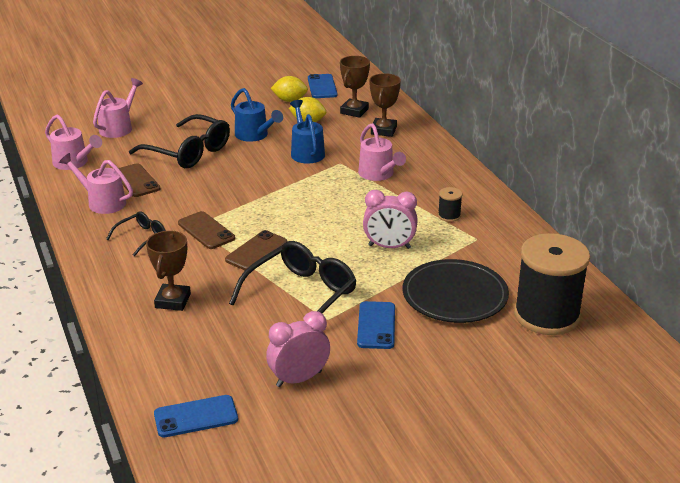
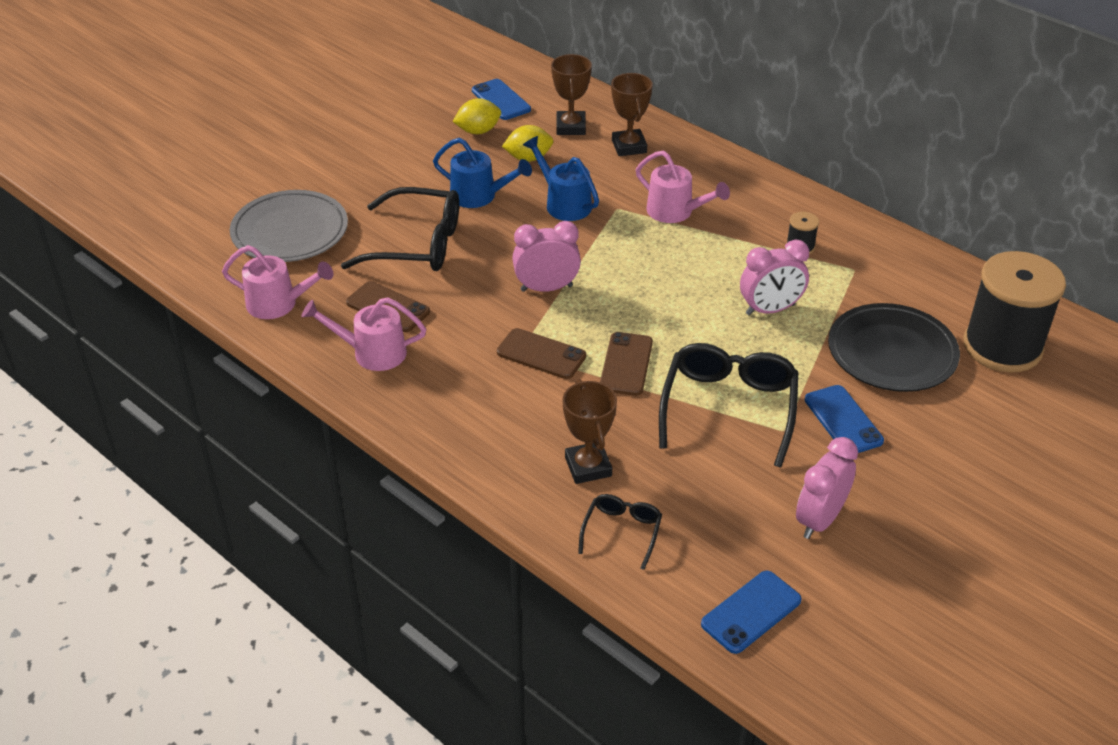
camera: 25 degrees left, 10 degrees up
(119, 127) = (290, 231): pink watering can -> grey plate
(142, 237) = (469, 388): black glasses -> black glasses (622, 531)
(247, 195) = (546, 288): none -> pink clock

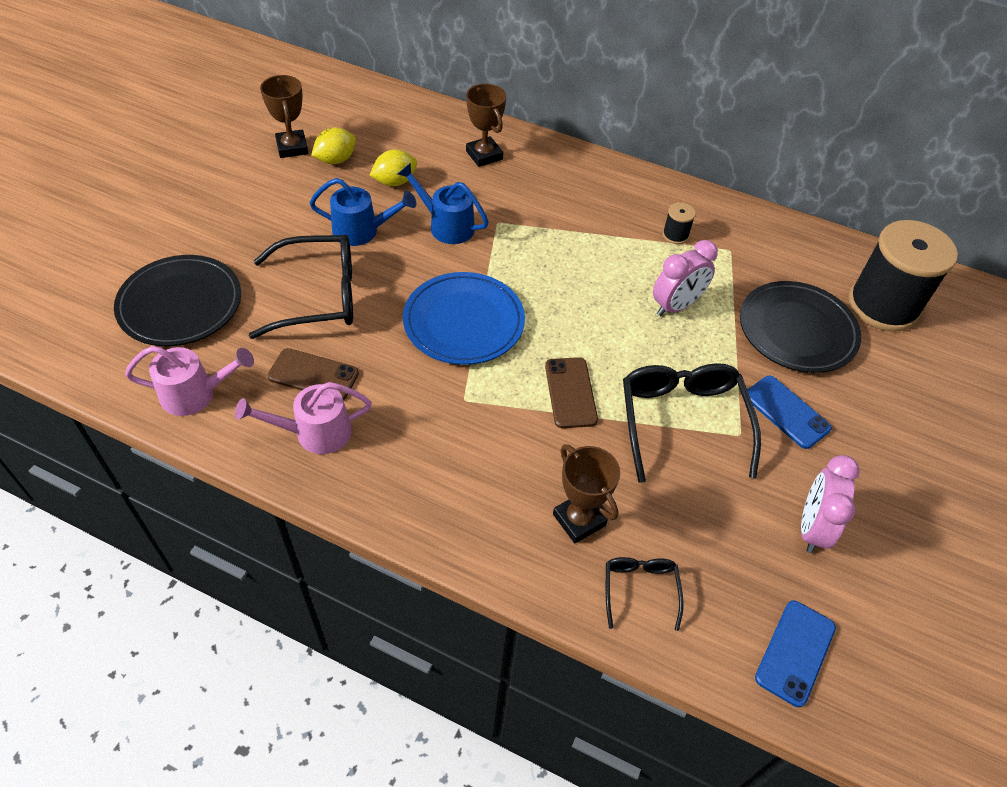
camera: 20 degrees left, 10 degrees up
(290, 231) = (180, 304): grey plate -> black plate
(501, 100) = (346, 123): blue phone -> none
(541, 354) = (486, 398): brown phone -> none
(546, 288) = (464, 322): pink clock -> blue plate
(571, 127) = (423, 143): brown trophy -> brown trophy (292, 147)
(676, 212) = (553, 217): pink watering can -> none

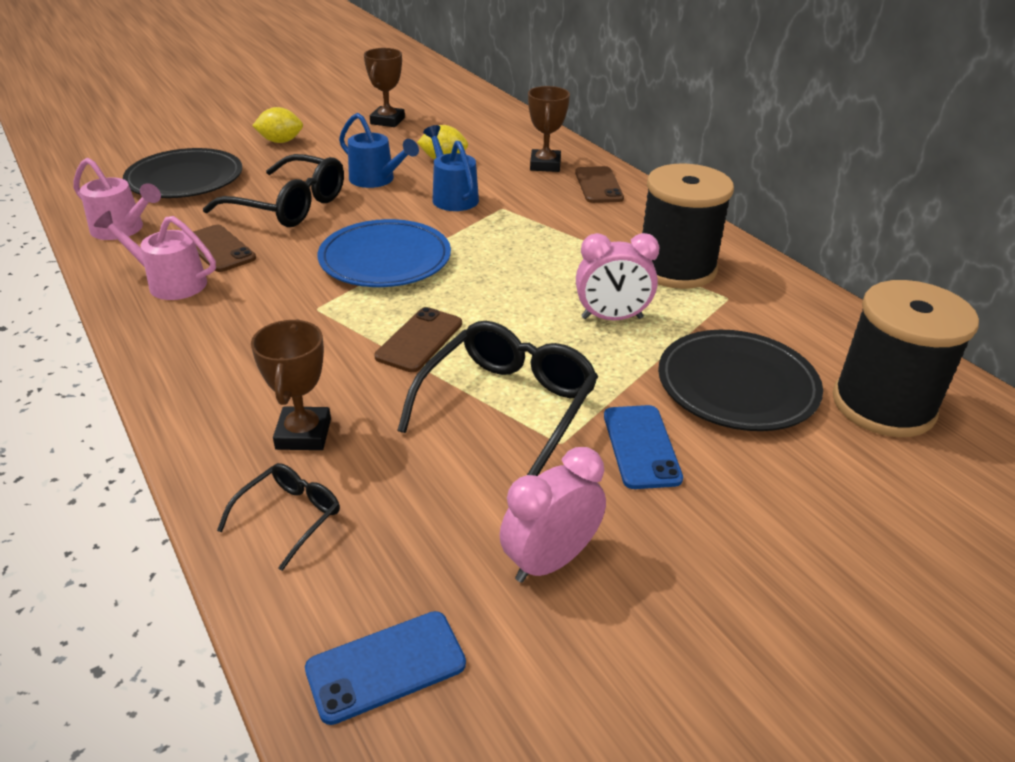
camera: 35 degrees right, 15 degrees down
(336, 160) = (412, 136): yellow lemon -> yellow lemon (280, 141)
(546, 164) = (598, 185): none -> brown phone
(675, 235) = (676, 268): black spool -> black spool, size x2.49

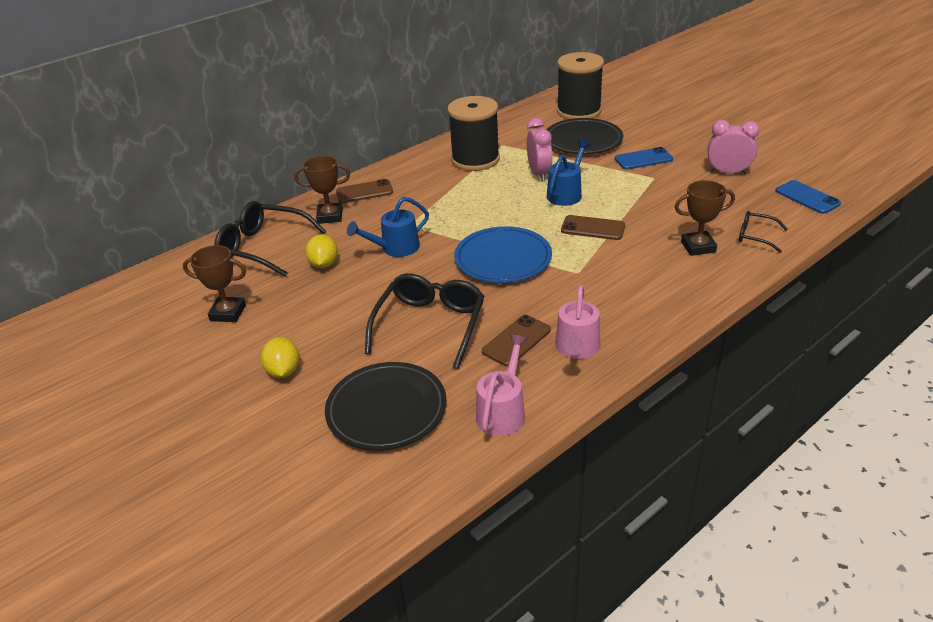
camera: 95 degrees left, 0 degrees up
(377, 180) = (370, 290): blue watering can -> blue watering can (566, 193)
(509, 404) = (634, 193): black glasses -> black glasses (262, 247)
(550, 561) = (728, 172): pink clock -> pink clock turned 150 degrees clockwise

